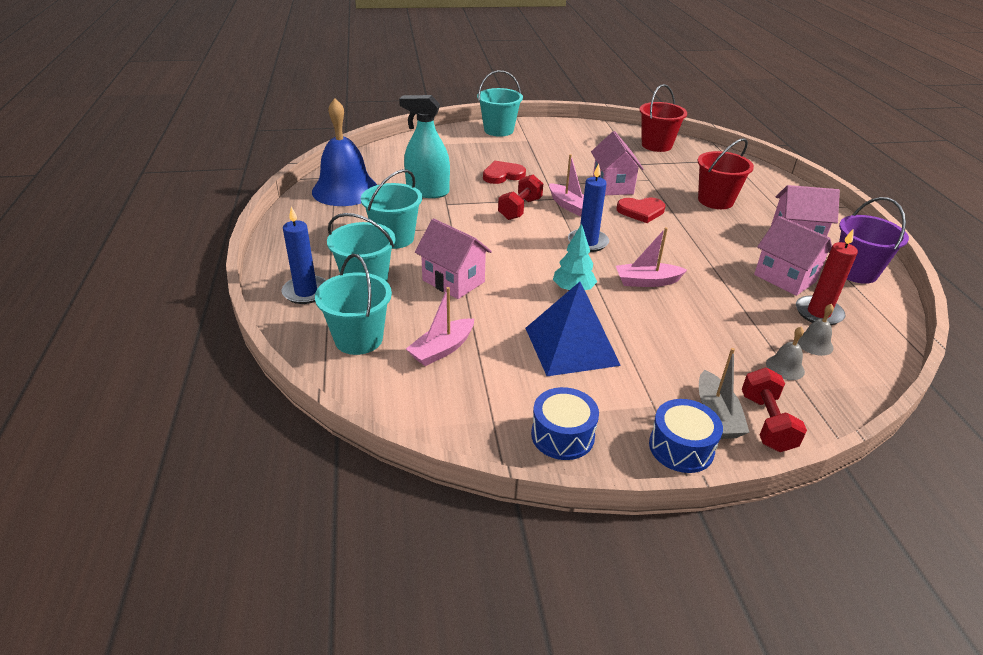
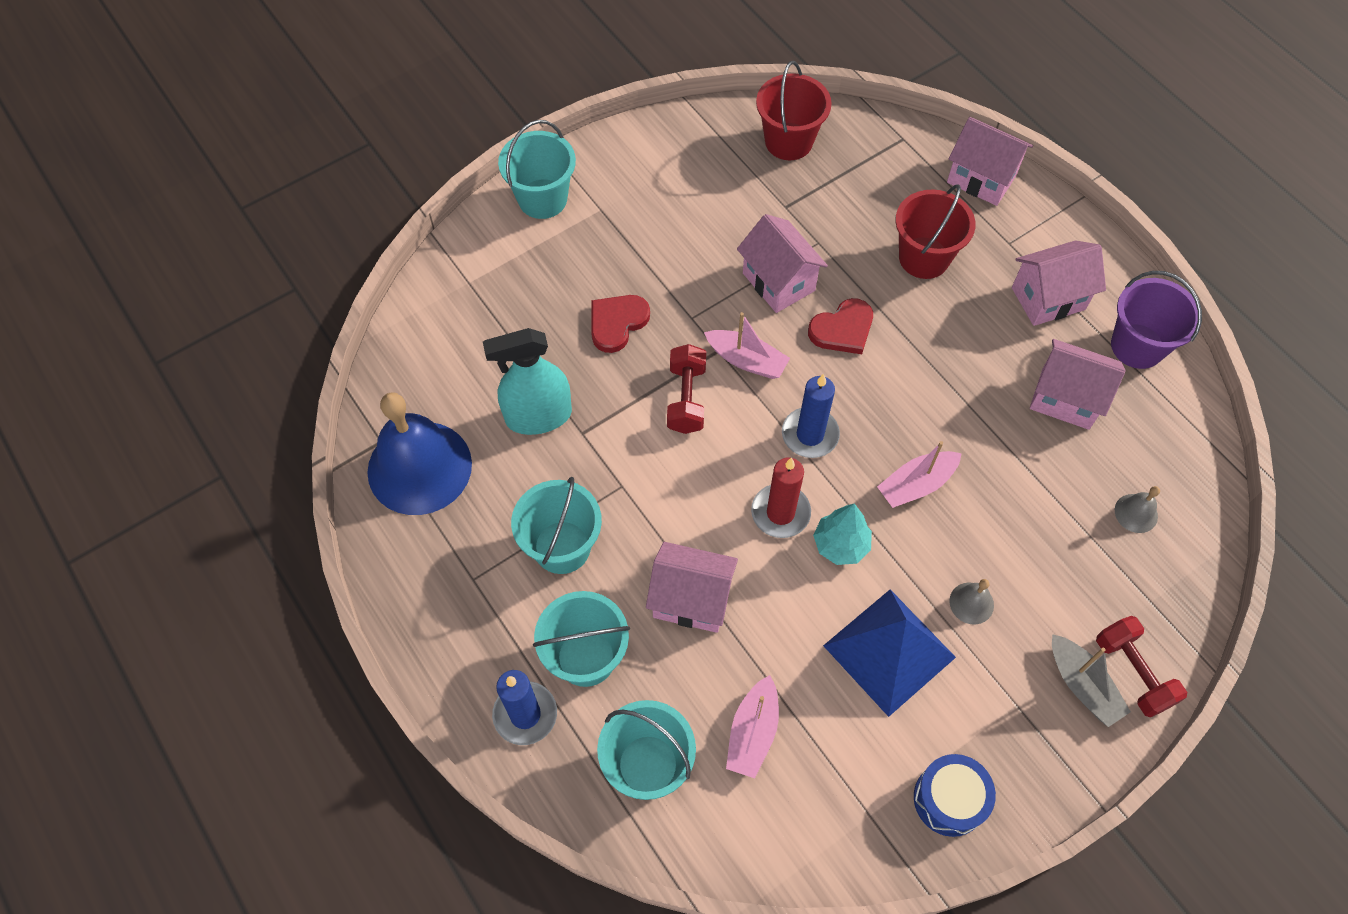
camera: 25 degrees left, 25 degrees up
(681, 447) = (1068, 754): blue drum -> none
(775, 184) = (981, 179): none -> pink house
(785, 367) = (1120, 571): grey bell -> grey bell (971, 603)
(818, 313) = (1122, 452): red candle -> red candle (780, 513)

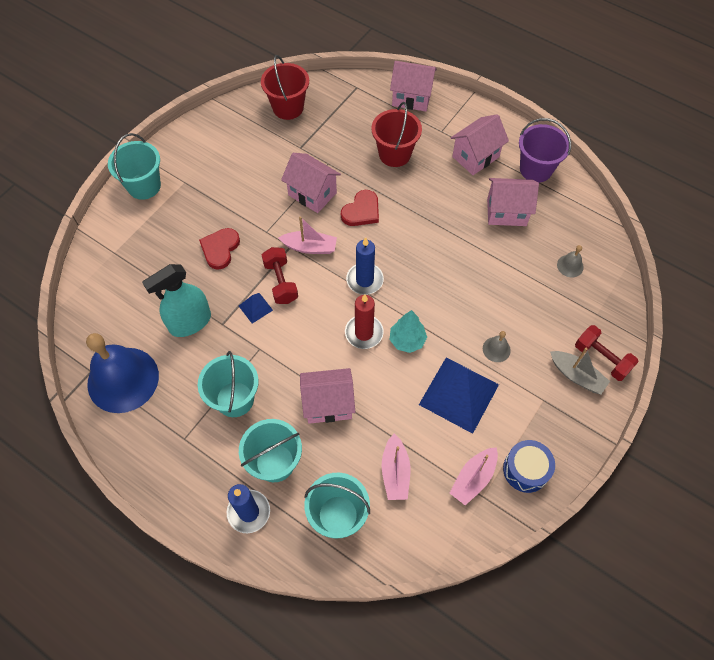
camera: 20 degrees left, 0 degrees up
(637, 424) = (255, 308): none -> blue pyramid
(916, 484) = (439, 290): pink boat -> pink boat (473, 478)

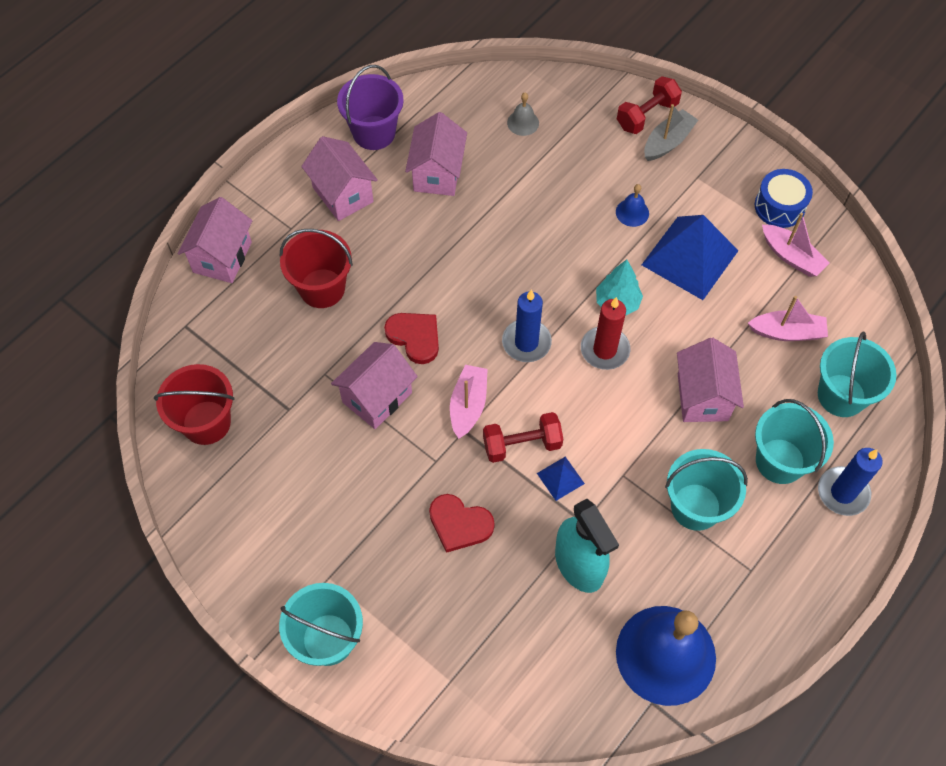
camera: 85 degrees left, 0 degrees up
(496, 349) = (632, 212): grey bell -> blue bell

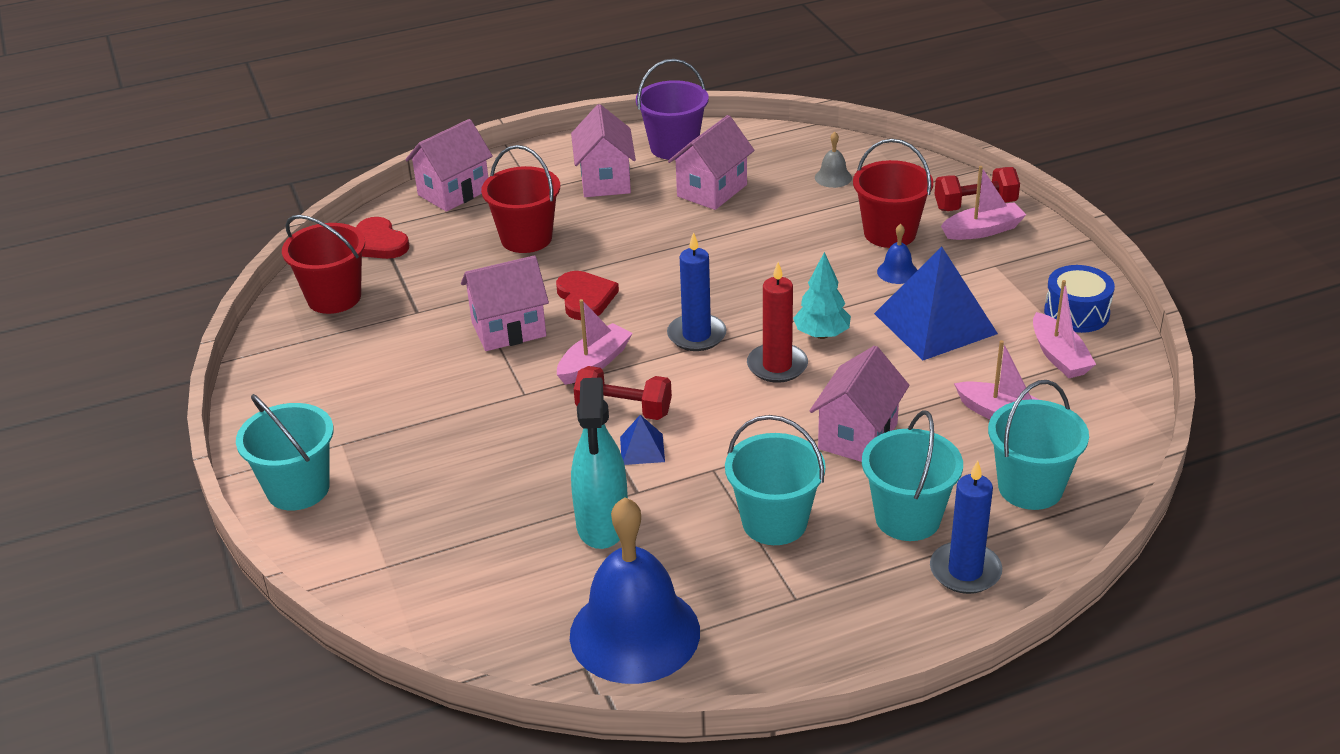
camera: 30 degrees right, 25 degrees down
(459, 524) = (505, 448): red heart -> red heart (378, 243)
(602, 171) = (890, 233): none -> red bucket
(667, 142) = (983, 230): grey boat -> pink boat

